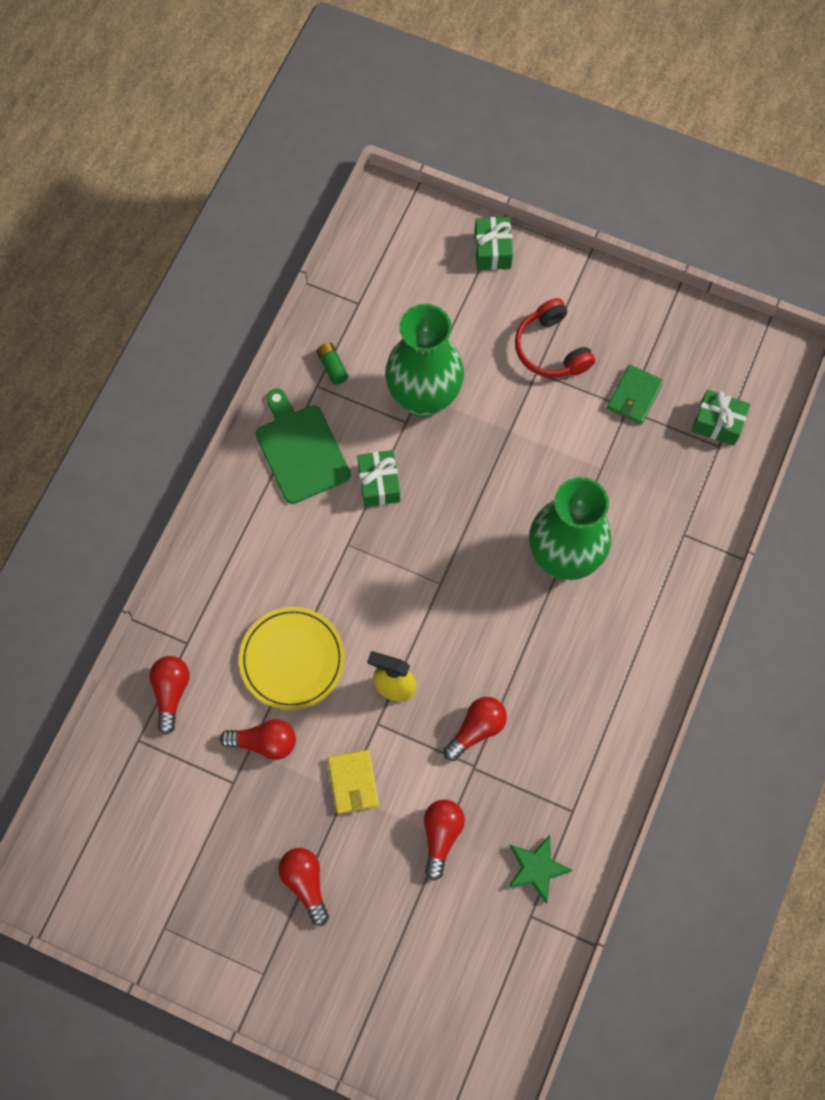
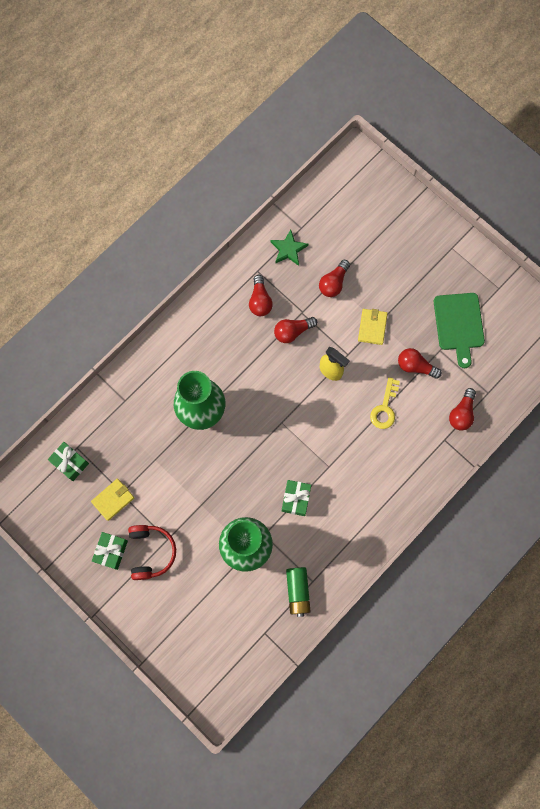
camera: 160 degrees left, 5 degrees up
(292, 659) = (385, 408): yellow plate -> yellow key
(301, 450) = (337, 539): green cutting board -> green cutting board (459, 324)
(305, 883) = (415, 284): red light bulb -> red light bulb (260, 301)
(332, 367) = (298, 591): green battery -> green battery, size x1.62
(492, 250) = (159, 640): green gift -> green gift (111, 551)
(634, 396) = (113, 499): green wallet -> yellow wallet

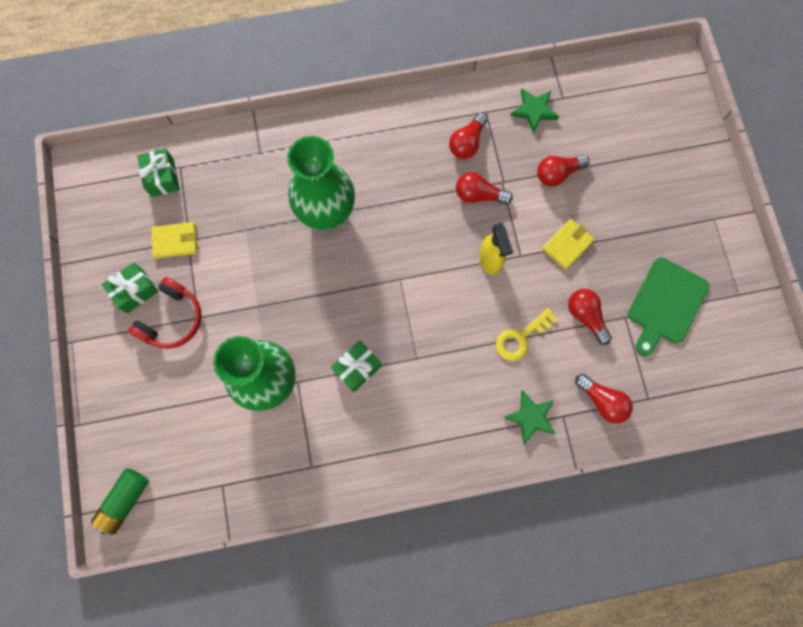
camera: 35 degrees right, 0 degrees up
(298, 591) = (288, 466): green battery -> green battery (125, 501)
(425, 454) = (530, 417): none -> green star
(461, 413) = (602, 401): red light bulb -> red light bulb turned 105 degrees counterclockwise

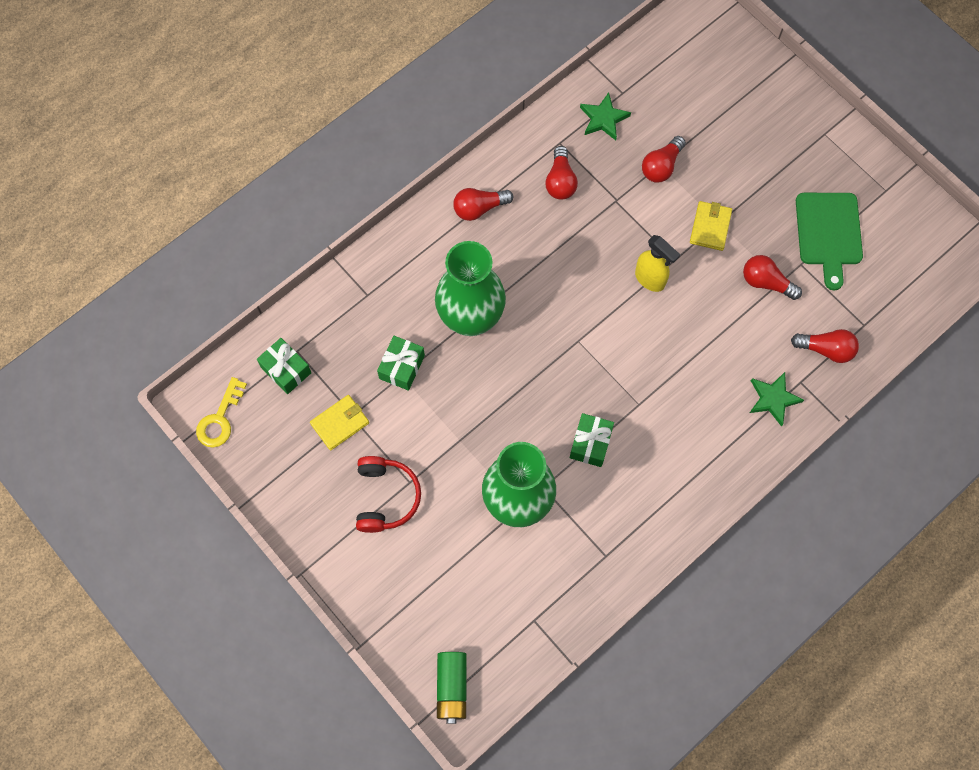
camera: 30 degrees left, 5 degrees down
(135, 291) = (331, 491): green gift -> green gift (402, 367)
(478, 195) = (601, 224): red light bulb -> red light bulb (479, 208)
(521, 338) = (721, 333): yellow key -> yellow key (220, 419)

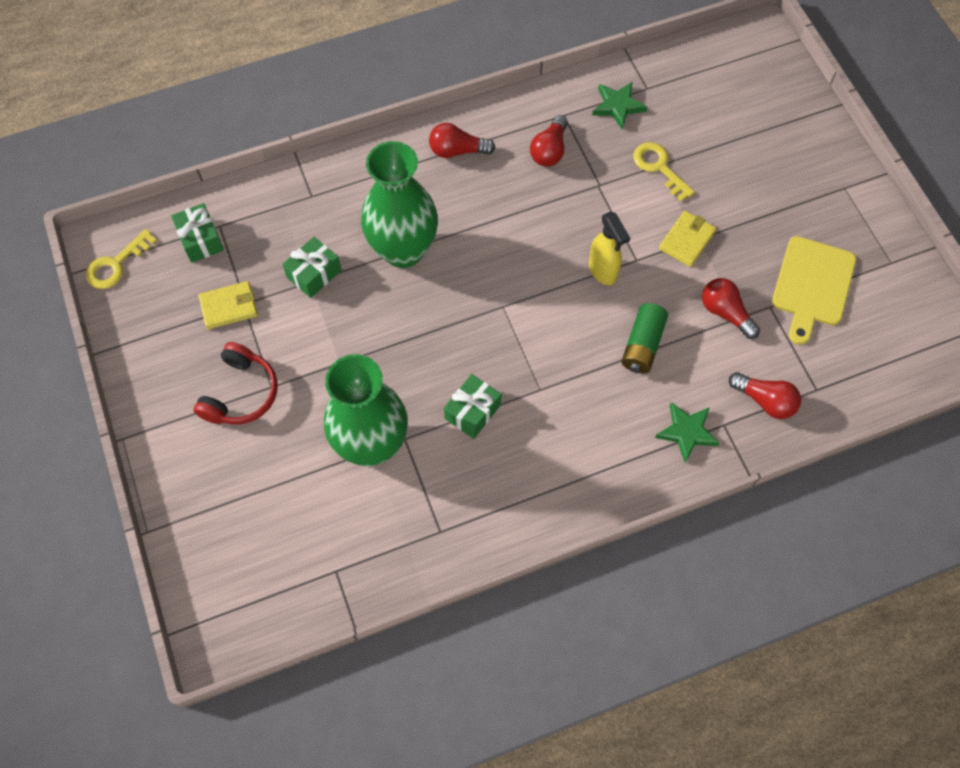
camera: 20 degrees right, 5 degrees down
(452, 687) = (220, 609): green battery -> green battery (642, 345)
(661, 166) = (659, 167): red light bulb -> yellow key
(828, 233) = (812, 285): green cutting board -> yellow cutting board

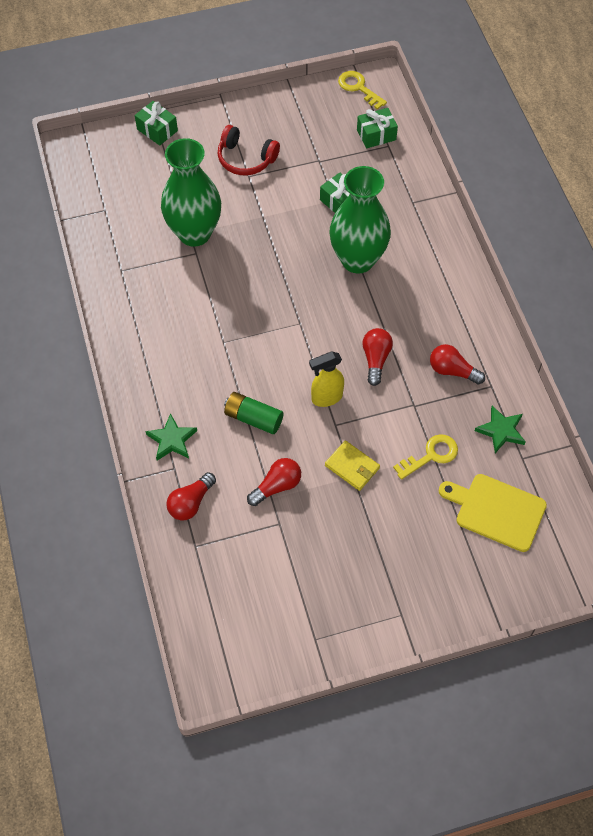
camera: 95 degrees right, 5 degrees down
(229, 307) = (317, 152): yellow wallet -> none
(457, 151) = (454, 302): red light bulb -> red light bulb (375, 359)
(472, 411) = (211, 296): green gift -> green gift (157, 130)
(812, 285) = (297, 563): yellow cutting board -> yellow cutting board (496, 511)

